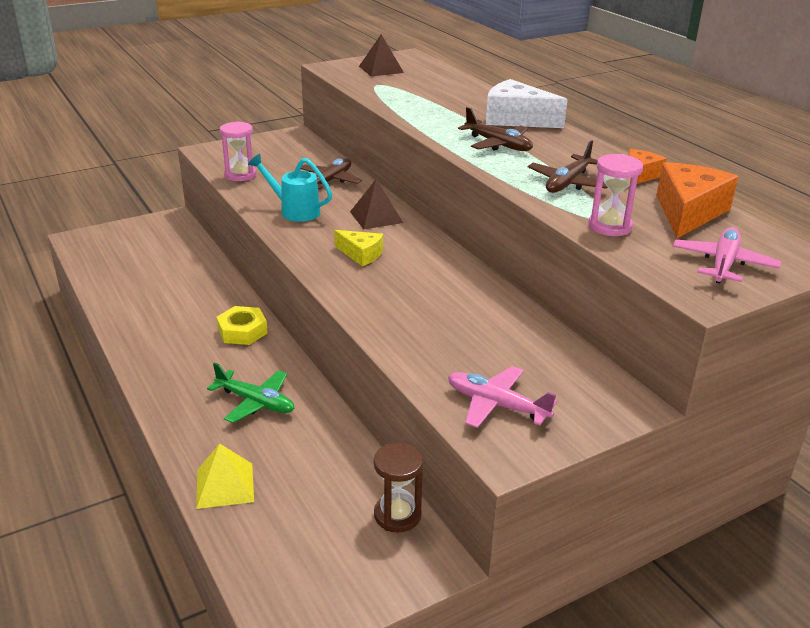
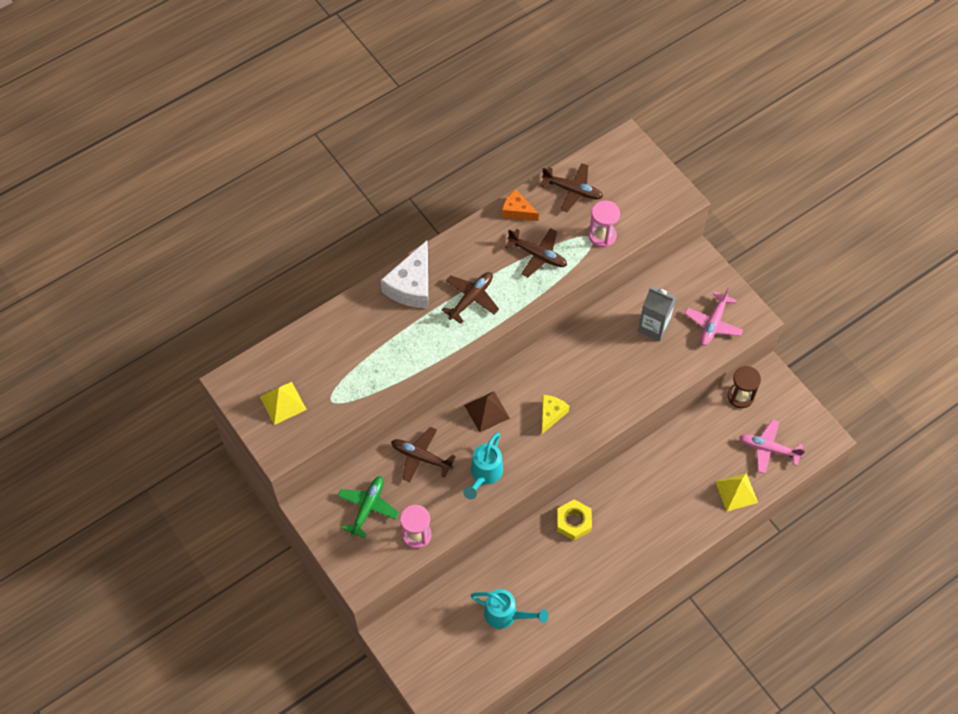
camera: 95 degrees left, 30 degrees up
(152, 278) = (506, 615): none -> turquoise watering can
(255, 402) = (656, 492): green plane -> green plane (368, 507)
(381, 69) = (283, 403): brown pyramid -> yellow pyramid
(491, 344) = (653, 327): none -> grey carton
(688, 212) = (572, 190): orange cheese -> brown plane
(723, 264) = (640, 183): pink plane -> pink plane (768, 449)

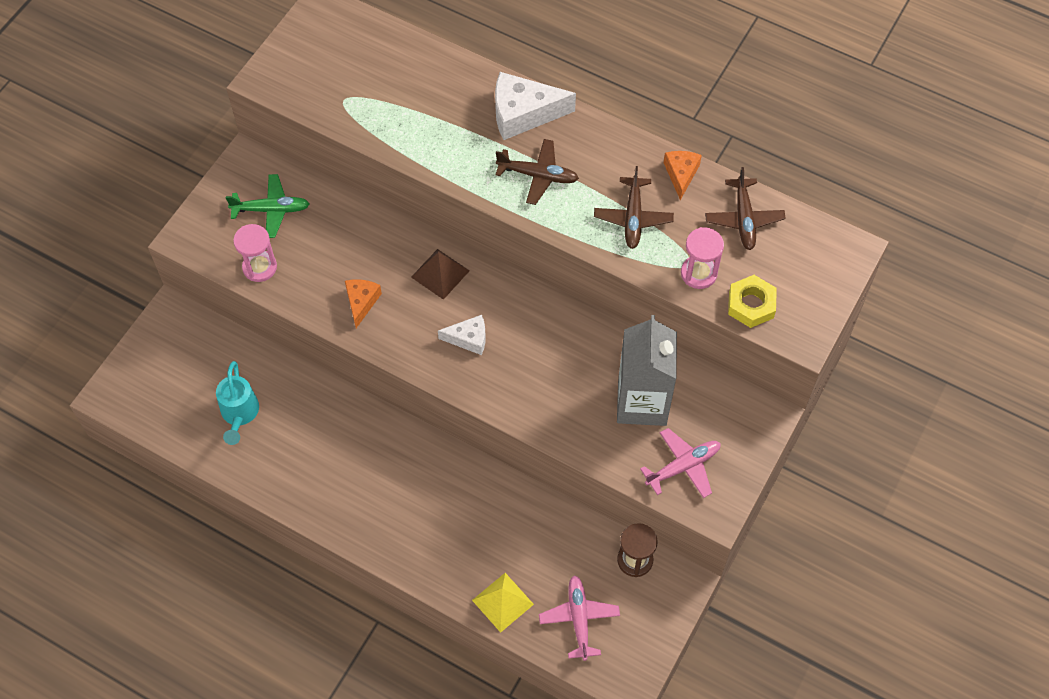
camera: 65 degrees right, 0 degrees up
(283, 403) = (320, 59): yellow pyramid -> none
(421, 457) = (353, 234): brown plane -> none
(484, 474) = (361, 302): turquoise watering can -> orange cheese
(551, 414) = (469, 338): yellow cheese -> white cheese
(573, 522) = (381, 439): yellow nut -> yellow nut (751, 305)
(653, 327) = (642, 402): grey carton -> grey carton, size x1.52
(713, 323) = (683, 466): pink plane -> pink plane turned 150 degrees clockwise

